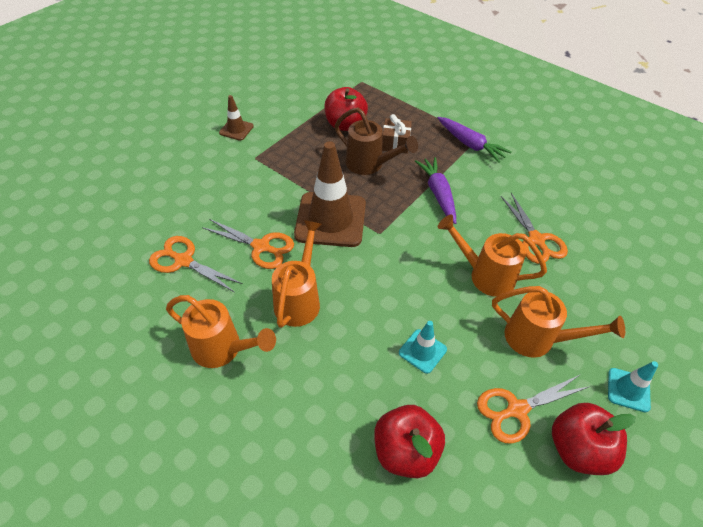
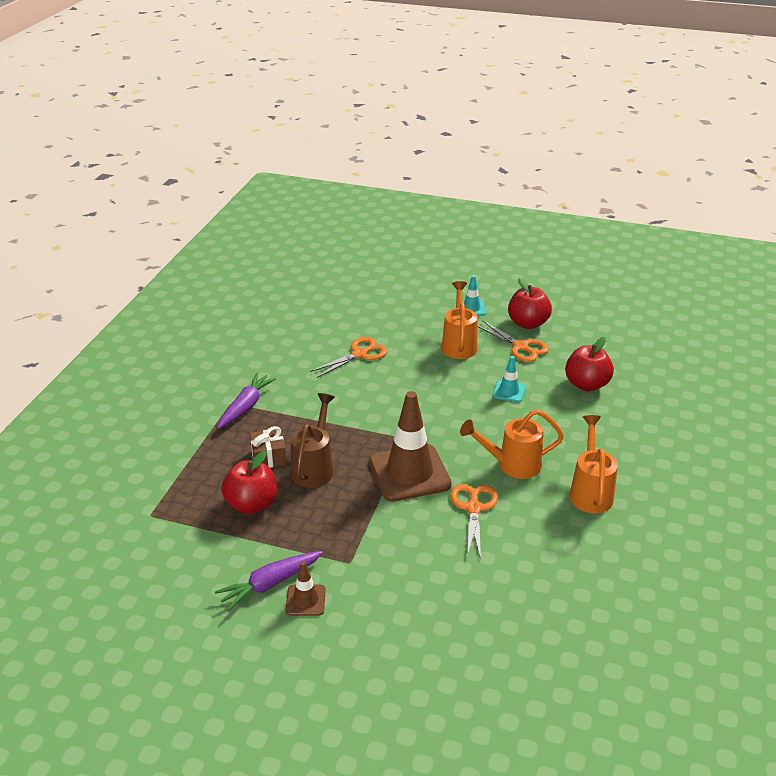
camera: 110 degrees left, 15 degrees down
(183, 261) = (528, 556): orange scissors -> none
(438, 194) = (333, 414): purple carrot -> purple carrot (270, 584)
(485, 275) = (416, 374): orange watering can -> none

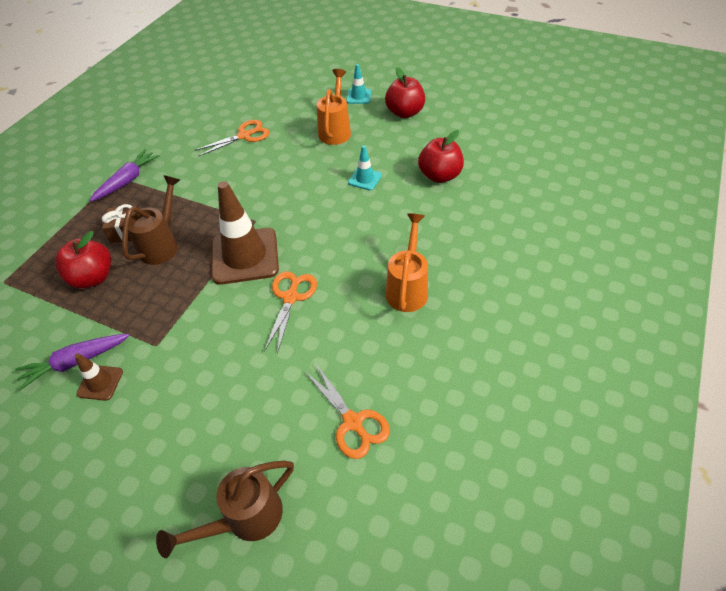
camera: 10 degrees right, 15 degrees up
(505, 701) = (246, 518): none -> brown watering can
(512, 465) = (342, 254): orange watering can -> none
(520, 347) = (390, 135): orange scissors -> orange scissors (353, 422)

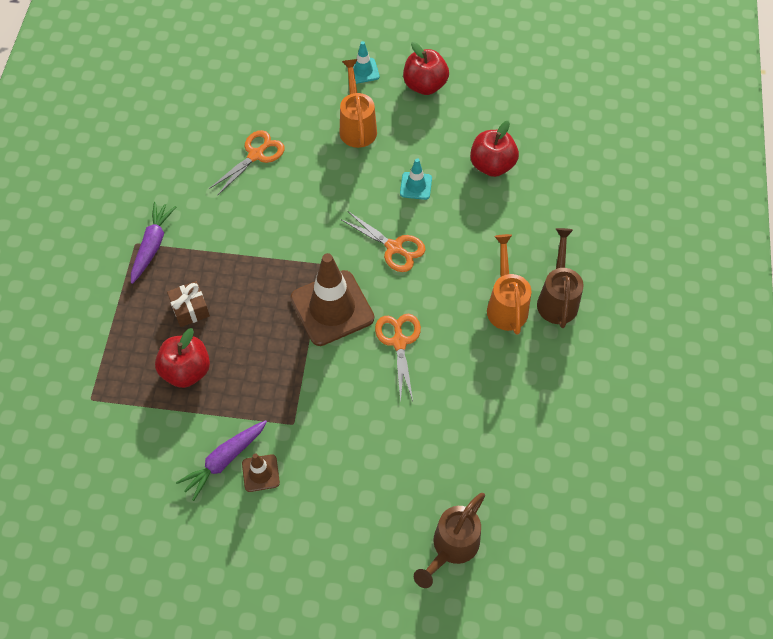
camera: 20 degrees left, 10 degrees up
(162, 244) = (238, 315): brown watering can -> brown watering can (557, 298)
(353, 422) = (506, 446): orange scissors -> orange scissors (394, 247)

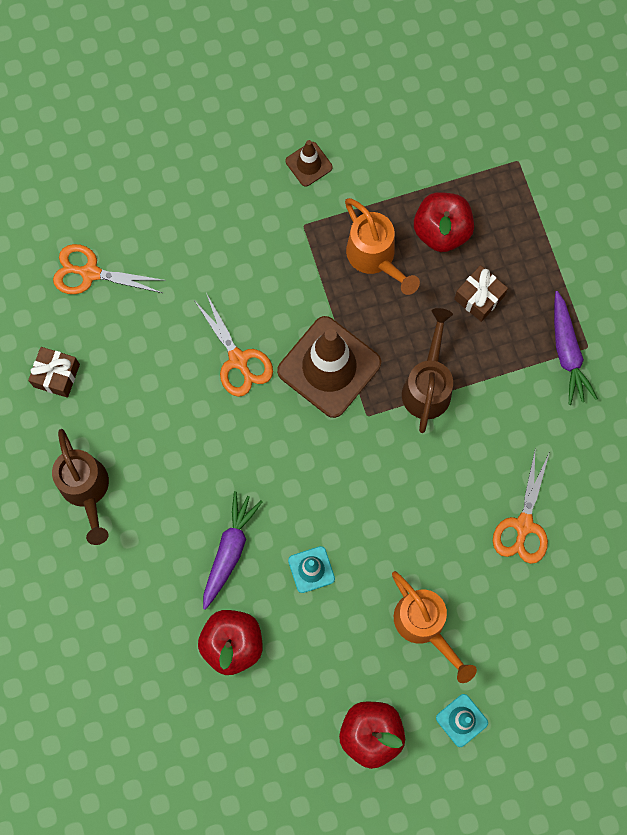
camera: 155 degrees right, 15 degrees up
(224, 460) = (350, 160): purple carrot -> purple carrot (229, 550)
(394, 247) = (297, 473): orange scissors -> orange scissors (90, 273)
(451, 547) = (94, 175): brown watering can -> brown watering can (427, 386)
(506, 305) = (141, 456): orange watering can -> orange watering can (375, 258)
(550, 391) = (56, 375): none -> brown gift

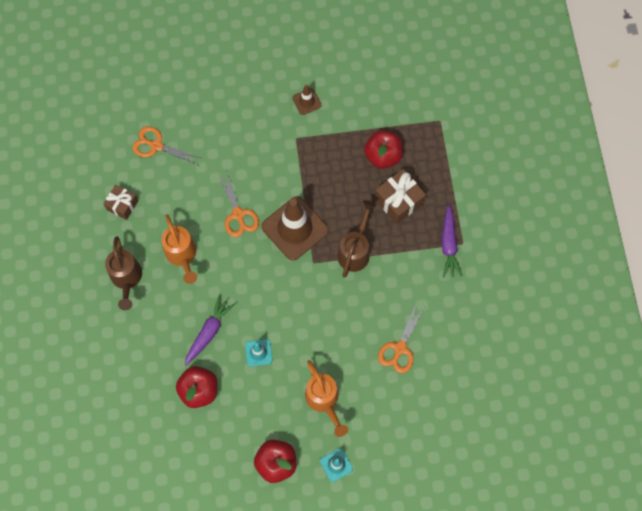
camera: 10 degrees right, 5 degrees down
(375, 258) = (337, 166): orange watering can -> orange watering can (182, 255)
(479, 297) = (398, 201): brown gift -> brown gift, size x1.51

